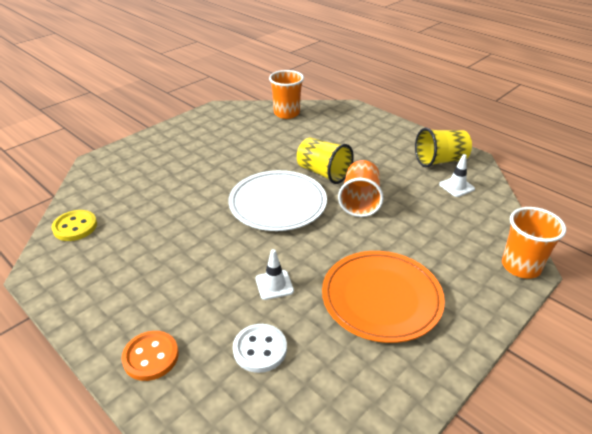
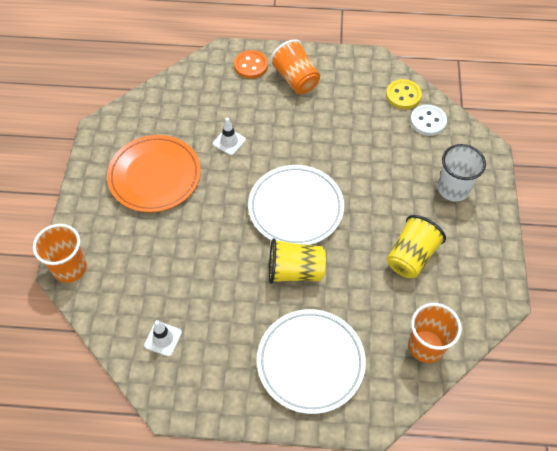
camera: 140 degrees right, 20 degrees up
(156, 156) = (453, 189): none -> white cup
(260, 349) = (199, 102): white button -> white button (428, 121)
(360, 201) = (234, 256): orange cup -> orange cup (295, 79)
(361, 136) = (310, 362): none -> white plate
(440, 161) = (200, 374): yellow cup -> yellow cup (411, 256)

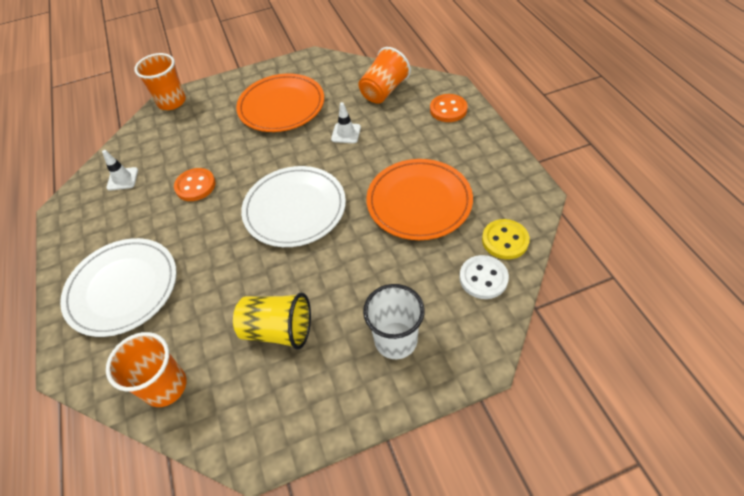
camera: 70 degrees right, 5 degrees down
(217, 275) = (195, 186): none -> orange button
(295, 79) = (456, 146): orange cup -> orange cup (384, 91)
(295, 271) = (220, 237): yellow cup -> none
(339, 126) = (419, 202): none -> orange plate

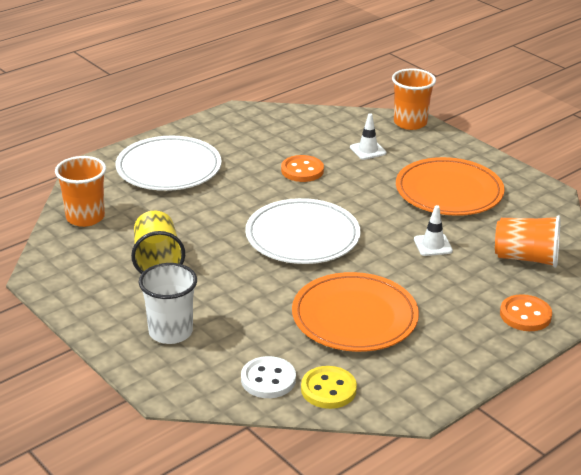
camera: 65 degrees right, 20 degrees down
(122, 179) = (289, 129): white traffic cone -> white traffic cone (368, 150)

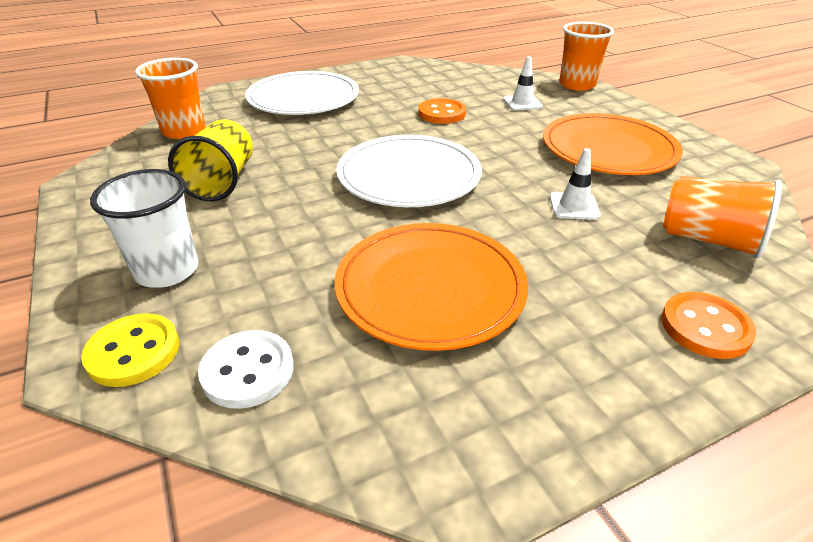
camera: 15 degrees right, 5 degrees up
(328, 389) = (332, 409): yellow button -> yellow button (133, 352)

